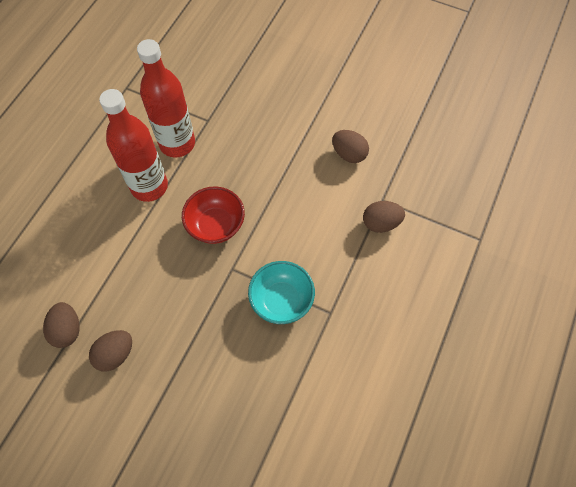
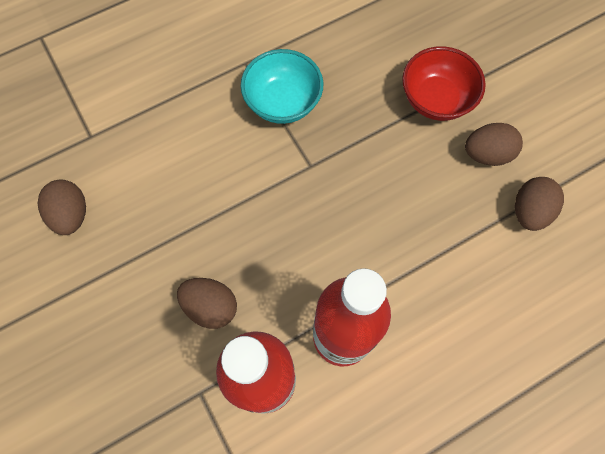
camera: 145 degrees left, 5 degrees up
(216, 225) = (294, 228): red bowl -> red bowl (436, 99)
(381, 223) = (116, 113): brown egg -> brown egg (211, 306)

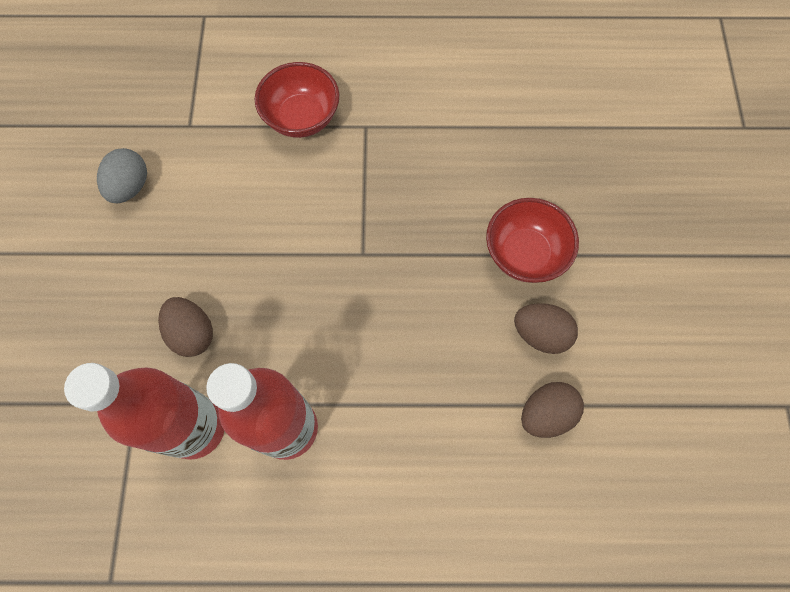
camera: 30 degrees right, 0 degrees up
(71, 215) = (130, 187): brown egg -> grey egg
(186, 81) = (302, 118): none -> red bowl
(283, 102) = (376, 181): turquoise bowl -> none

